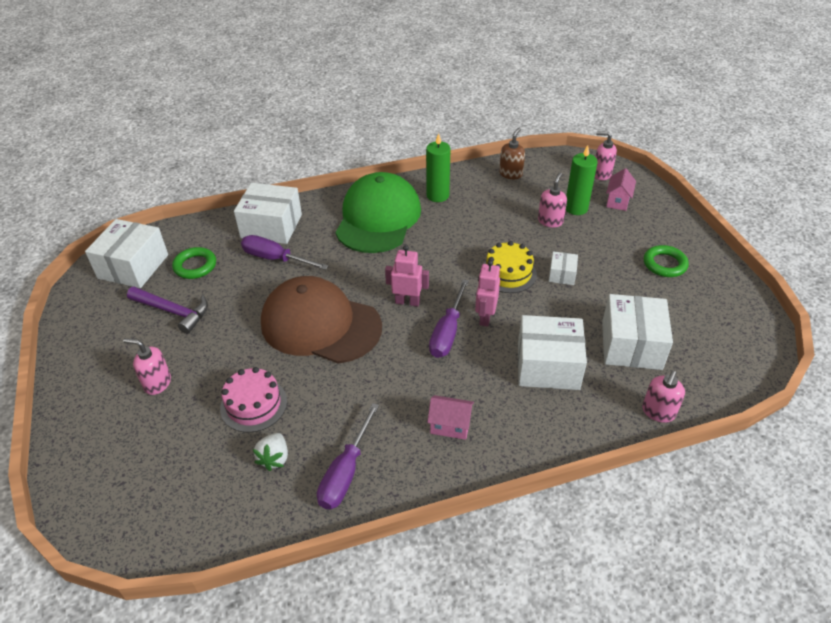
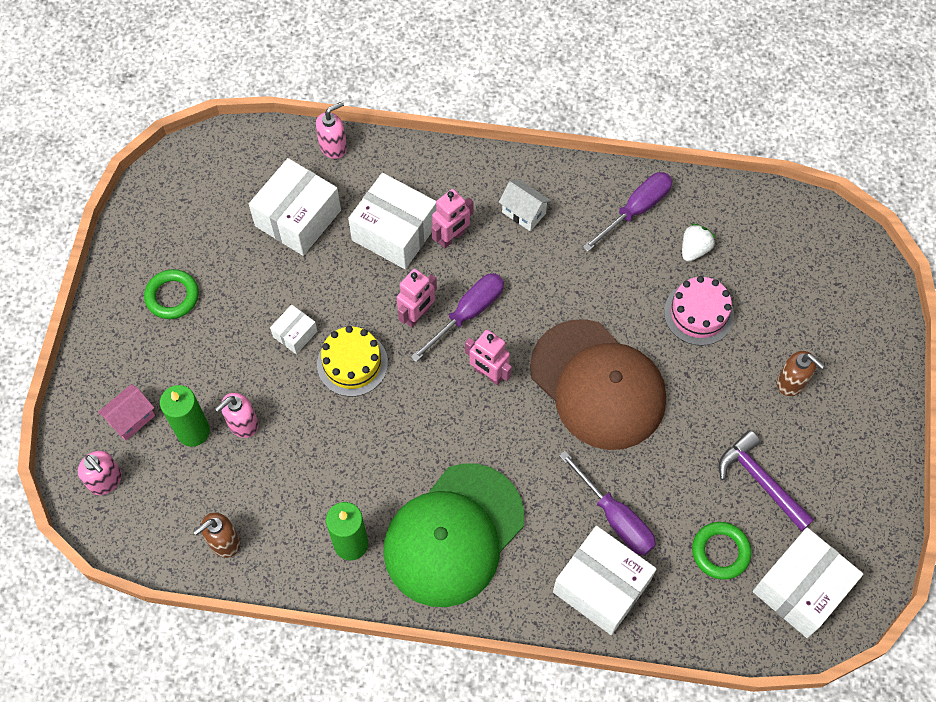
camera: 155 degrees left, 20 degrees up
(157, 383) = (791, 382): pink soap dispenser -> brown soap dispenser
(450, 426) = (523, 213): pink house -> white house
(498, 380) = (451, 237): none -> pink robot

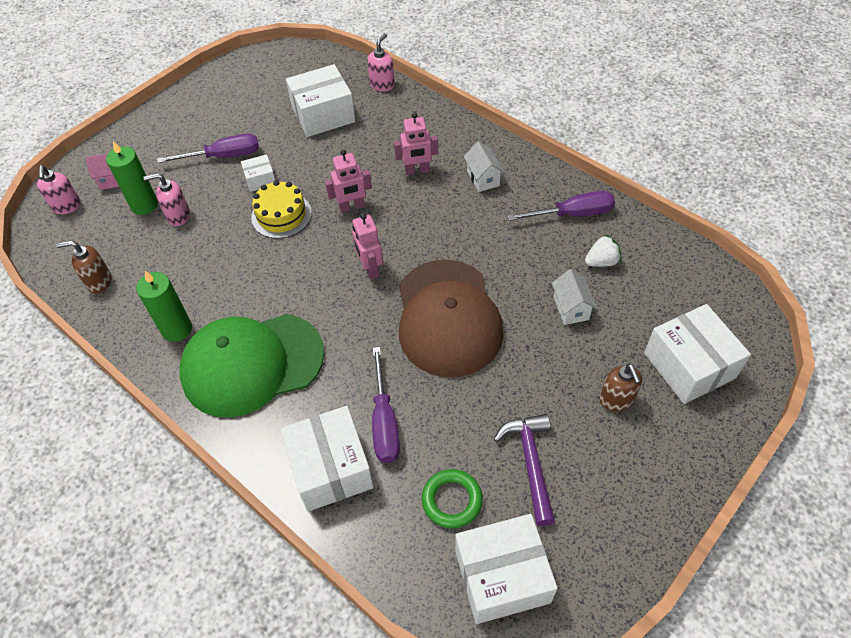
camera: 35 degrees right, 10 degrees down
(172, 296) = (205, 123): green ring -> none
(333, 146) = (382, 85): pink soap dispenser -> pink soap dispenser turned 60 degrees counterclockwise
(394, 232) = (380, 150): white box -> white box (689, 365)
(468, 313) = (388, 223): purple screwdriver -> purple screwdriver (223, 156)
(698, 313) = (571, 308): pink cake -> white house

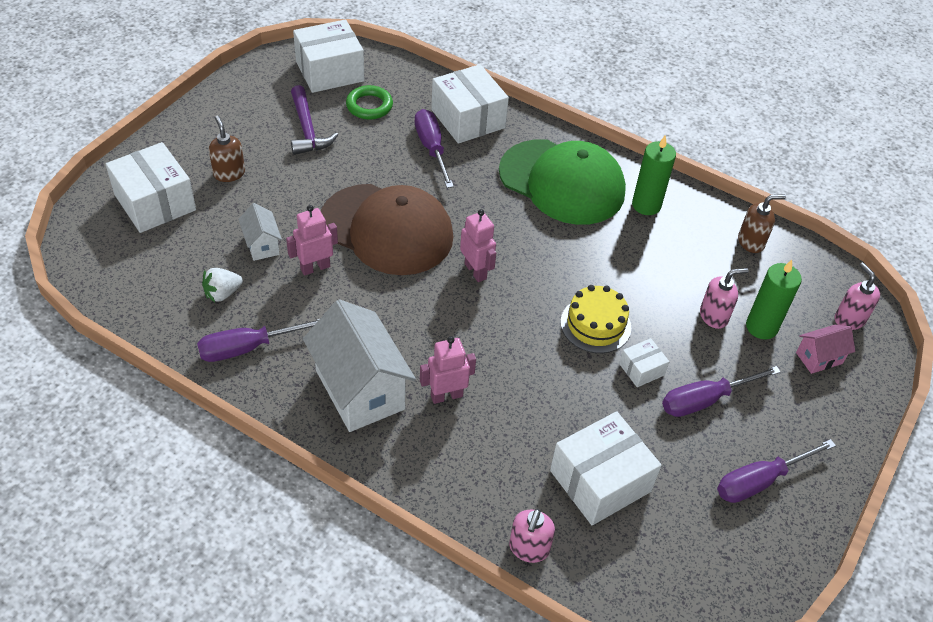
camera: 165 degrees right, 5 degrees down
(216, 108) = (760, 481): none -> purple screwdriver
(252, 364) = (562, 182): green cap -> green cap turned 60 degrees clockwise
(352, 207) = (516, 340): pink robot -> pink robot (315, 267)
(448, 317) = (387, 229): brown cap -> brown cap turned 135 degrees clockwise
(483, 178) = (360, 390): white house -> white house, size x2.06

